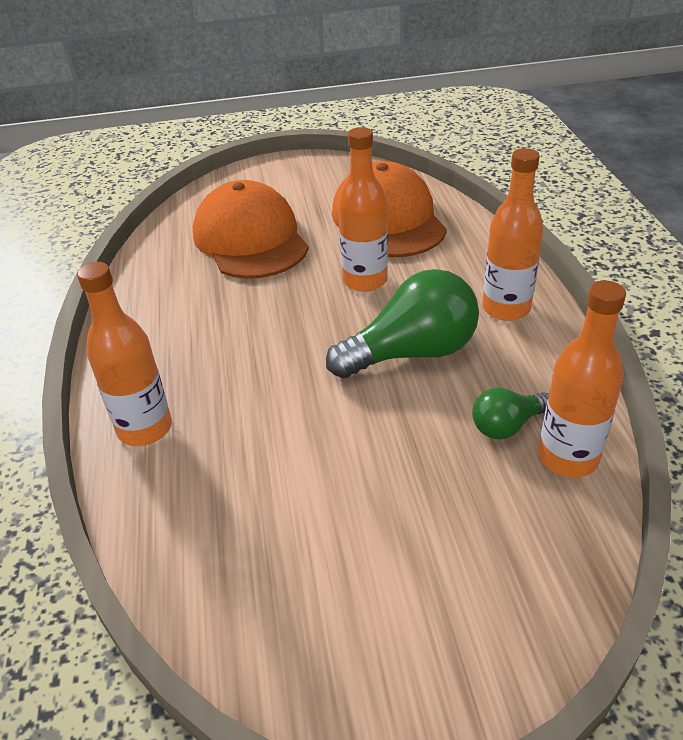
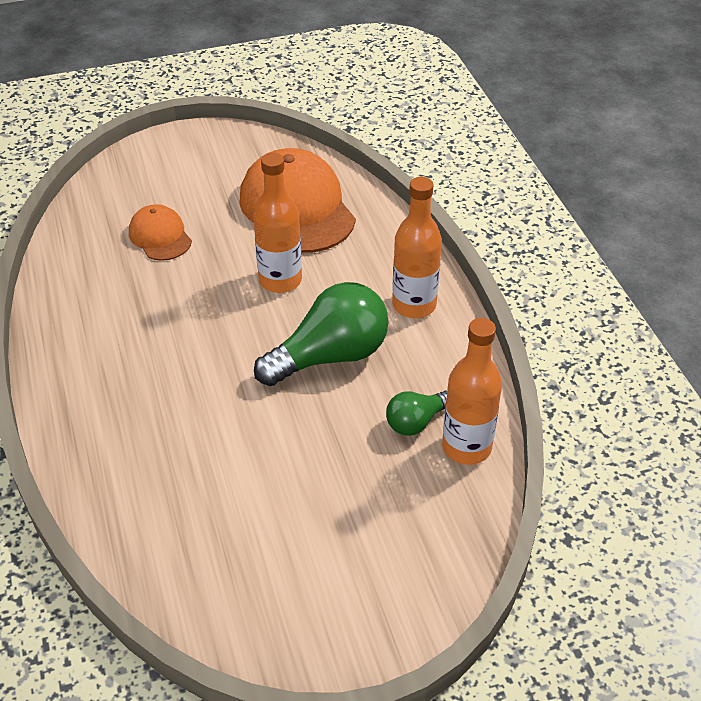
camera: 10 degrees left, 5 degrees up
(145, 429) = (95, 446): orange bottle -> none
(250, 239) = (160, 236): orange cap -> orange cap, size x0.52

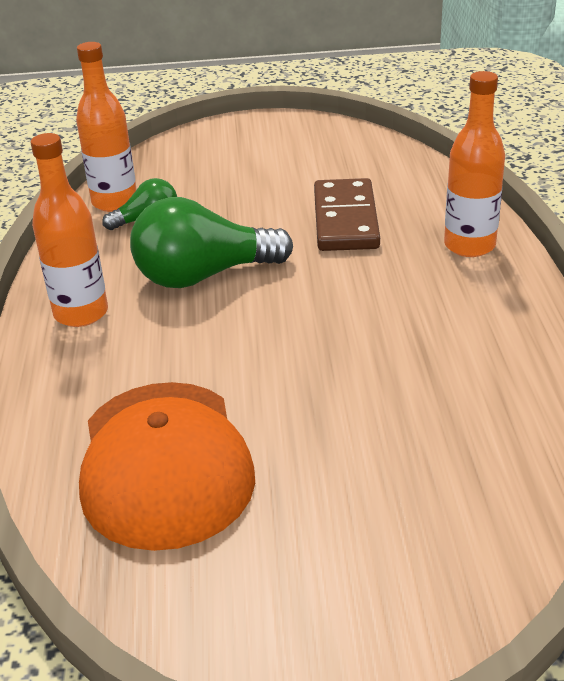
camera: 165 degrees left, 10 degrees down
(160, 236) = (391, 441): orange cap -> none
(213, 448) = (346, 220): none -> brown domino
(280, 280) = (230, 358): orange bottle -> orange bottle (469, 246)

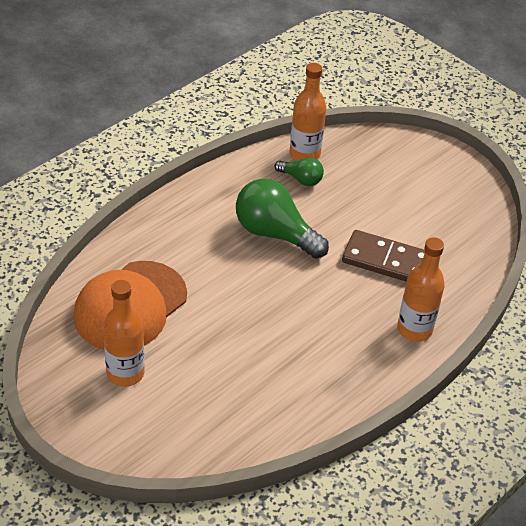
camera: 45 degrees right, 10 degrees up
(81, 313) = (201, 208): orange bottle -> orange bottle (125, 373)
(346, 220) = (386, 261): brown domino -> brown domino turned 60 degrees clockwise

